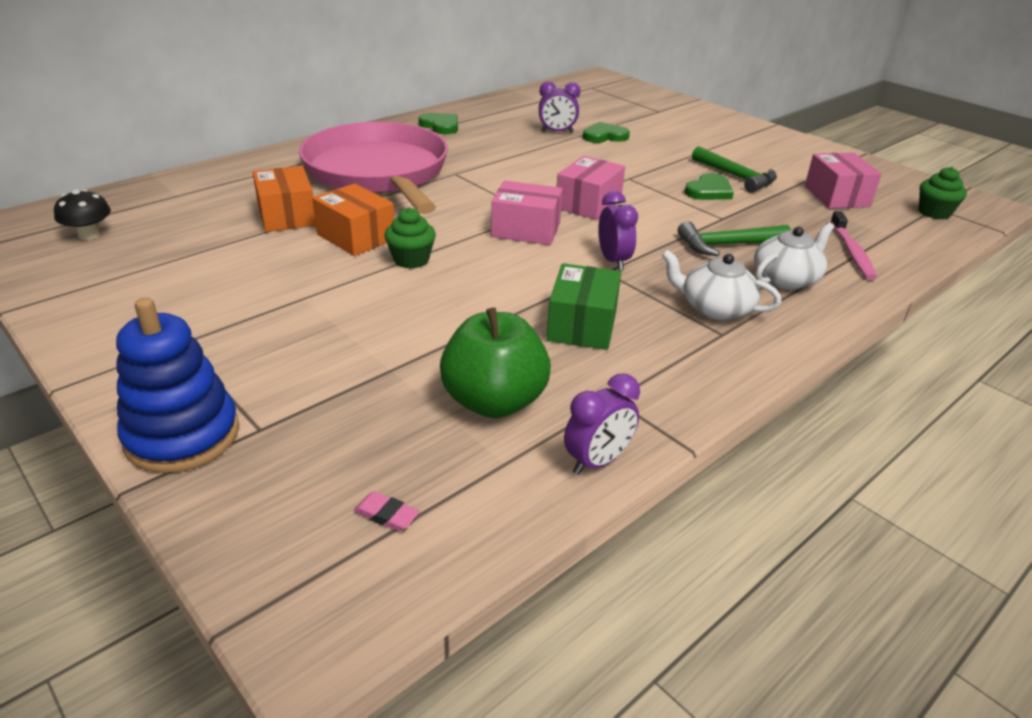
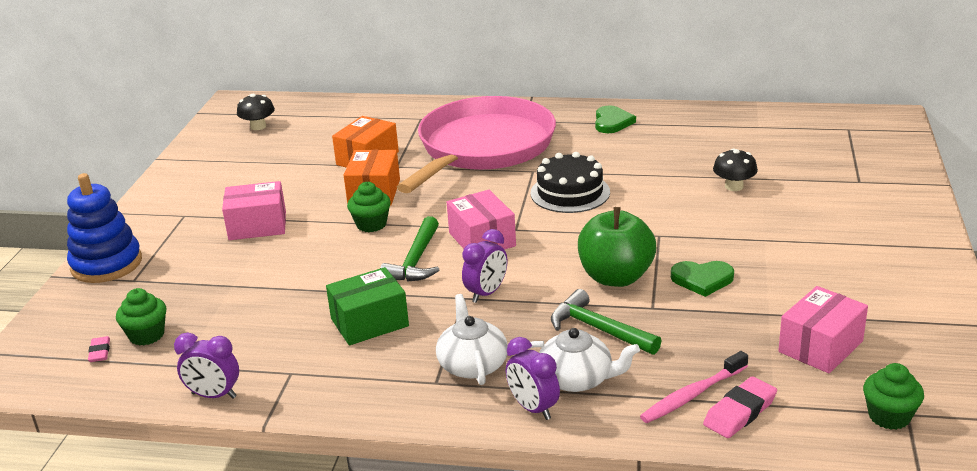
camera: 55 degrees right, 5 degrees down
(404, 464) = (147, 335): none -> green cupcake
(494, 401) = (237, 333): green apple -> green apple (616, 277)
(515, 176) = (570, 192): none -> black cake
(557, 132) = (698, 165): purple clock -> purple clock (533, 408)
(588, 204) = (572, 241): pink box -> pink box (257, 226)
(604, 136) = (734, 186): green heart -> black mushroom
(736, 176) = (764, 279): green hammer -> green hammer (416, 261)
(888, 247) = (740, 412): none -> pink eraser

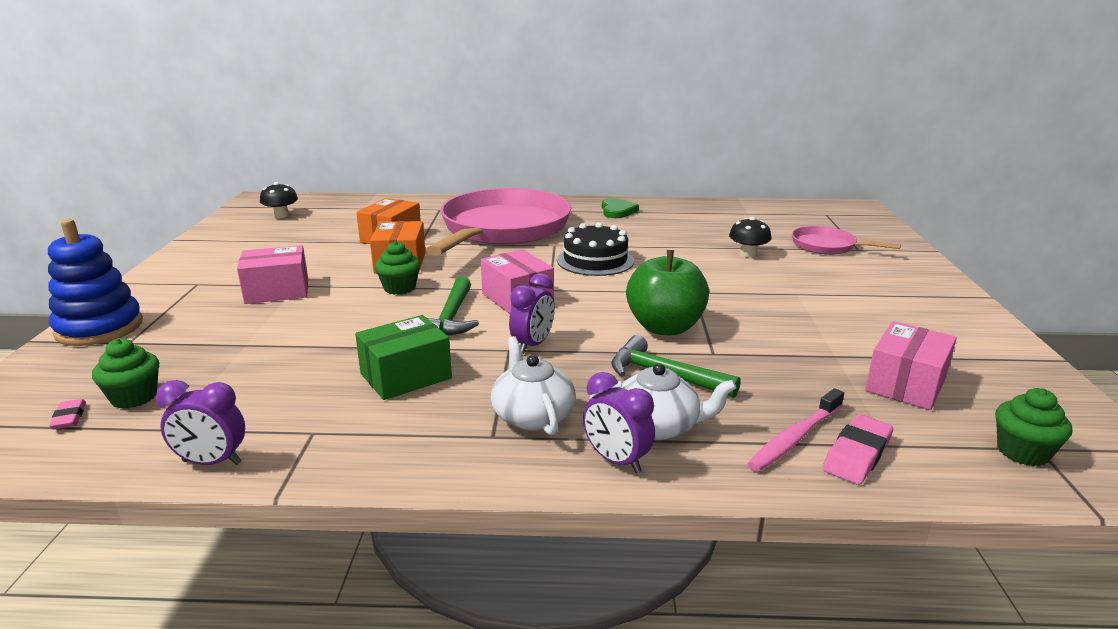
camera: 10 degrees left, 5 degrees down
(702, 279) = (753, 327): green heart -> none
(826, 176) = (826, 246): none -> pink pan

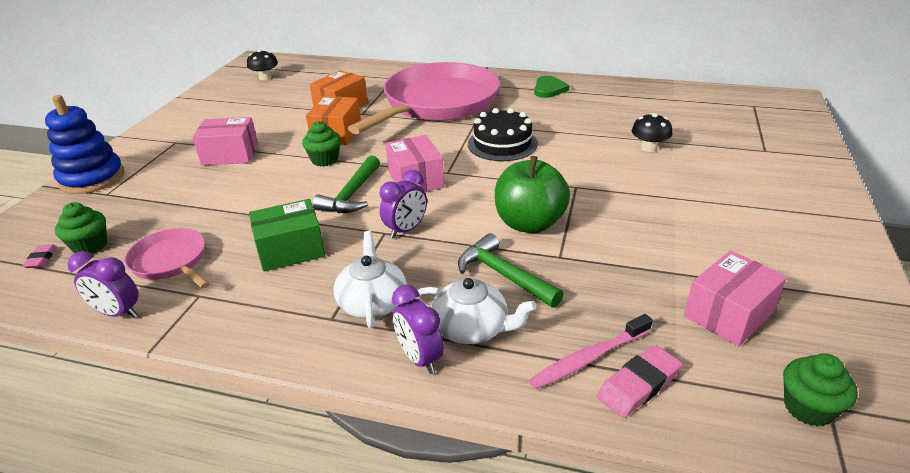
camera: 15 degrees right, 10 degrees up
(826, 246) = (734, 144): pink pan -> pink pan (171, 261)

